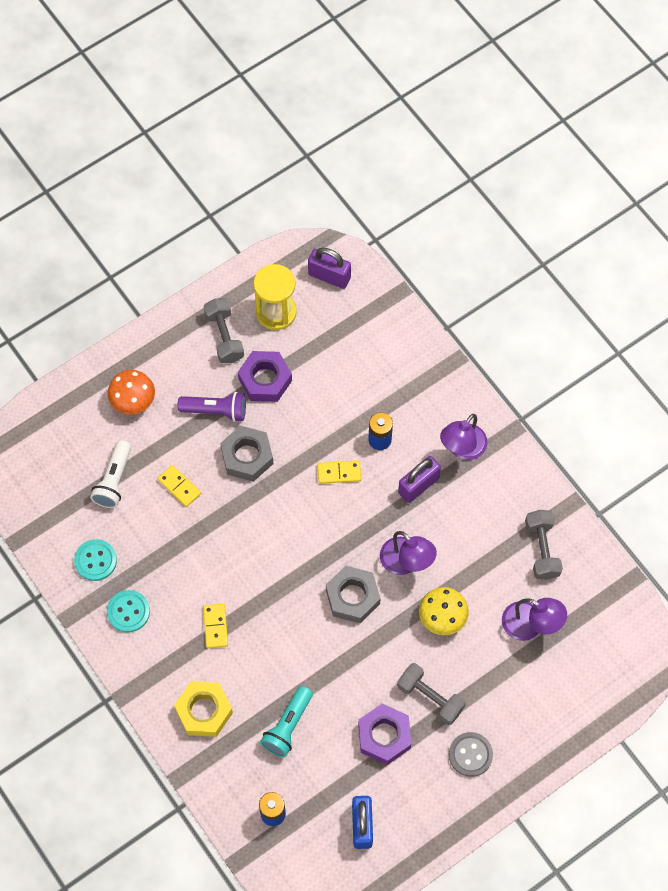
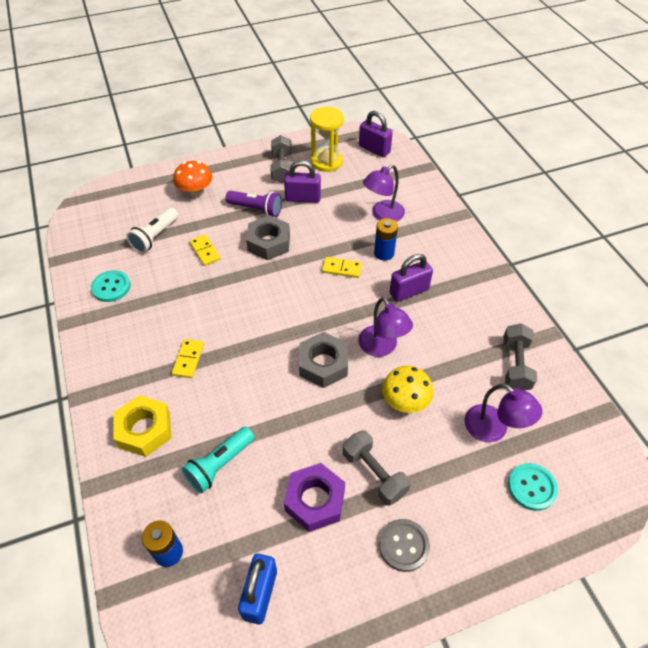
camera: 15 degrees right, 15 degrees down
(128, 612) = (118, 330): turquoise button -> turquoise button (531, 487)
(265, 380) = (303, 198): purple nut -> purple padlock
(462, 449) = (454, 273): purple lamp -> purple lamp (382, 215)

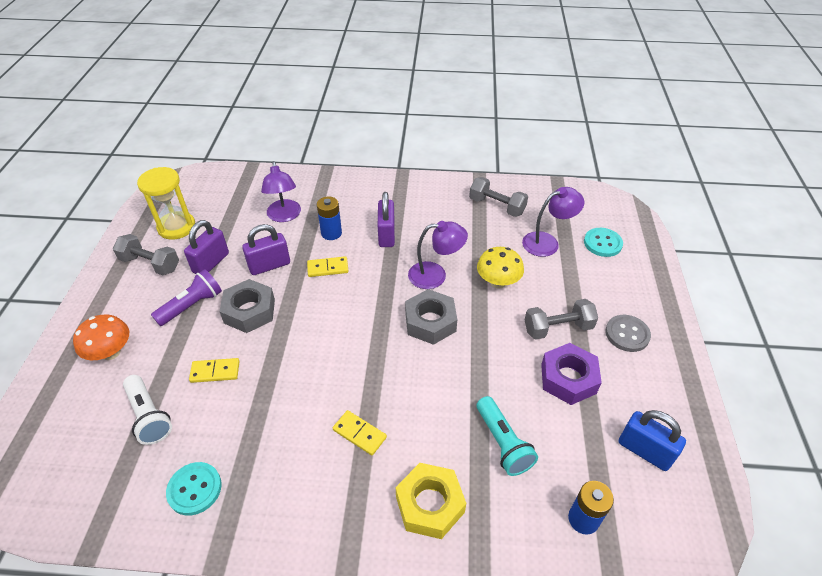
camera: 65 degrees left, 5 degrees down
(342, 268) = (328, 268): yellow domino -> yellow domino turned 45 degrees clockwise
(374, 149) = (194, 189): purple padlock -> purple padlock (269, 265)

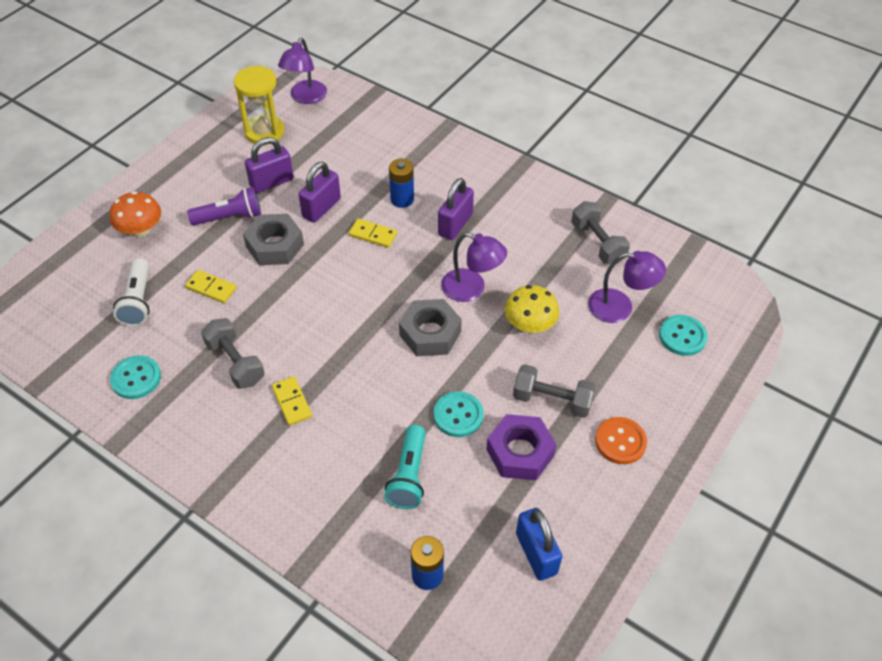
camera: 30 degrees right, 5 degrees up
(150, 264) = (220, 160): grey dumbbell -> grey dumbbell (235, 363)
(269, 265) = (321, 208): purple padlock -> purple padlock turned 60 degrees counterclockwise
(284, 216) = (370, 161): purple lamp -> purple lamp (305, 97)
(430, 504) = (307, 490): yellow nut -> none
(501, 374) = (458, 415): none -> turquoise button
(627, 334) = (620, 441): grey button -> orange button

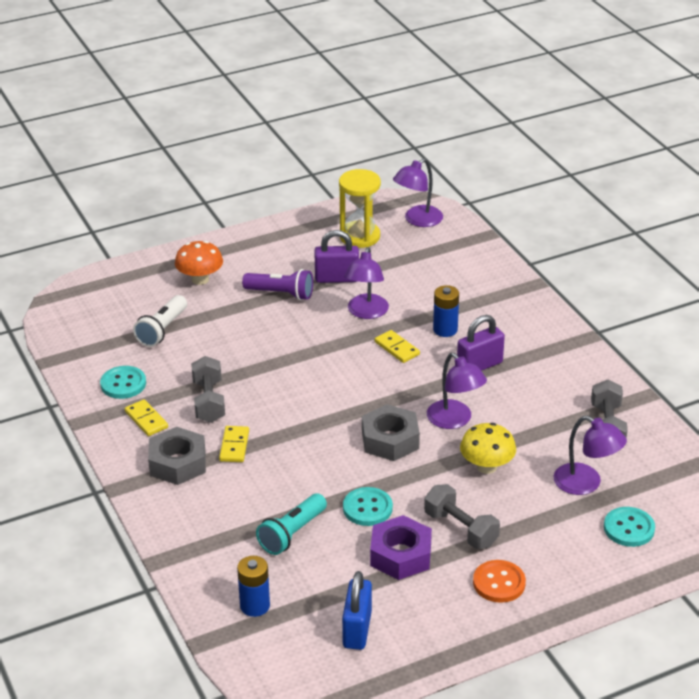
camera: 30 degrees right, 15 degrees down
(211, 288) = (227, 341): yellow domino -> yellow domino (146, 420)
(275, 245) = (304, 328): grey nut -> grey nut (178, 463)
(321, 208) = (366, 312): purple padlock -> purple lamp

